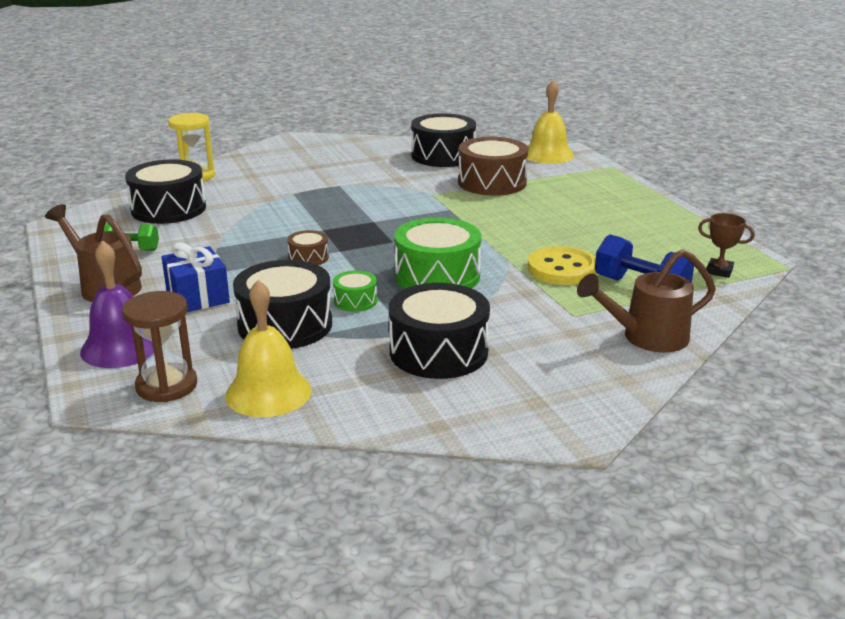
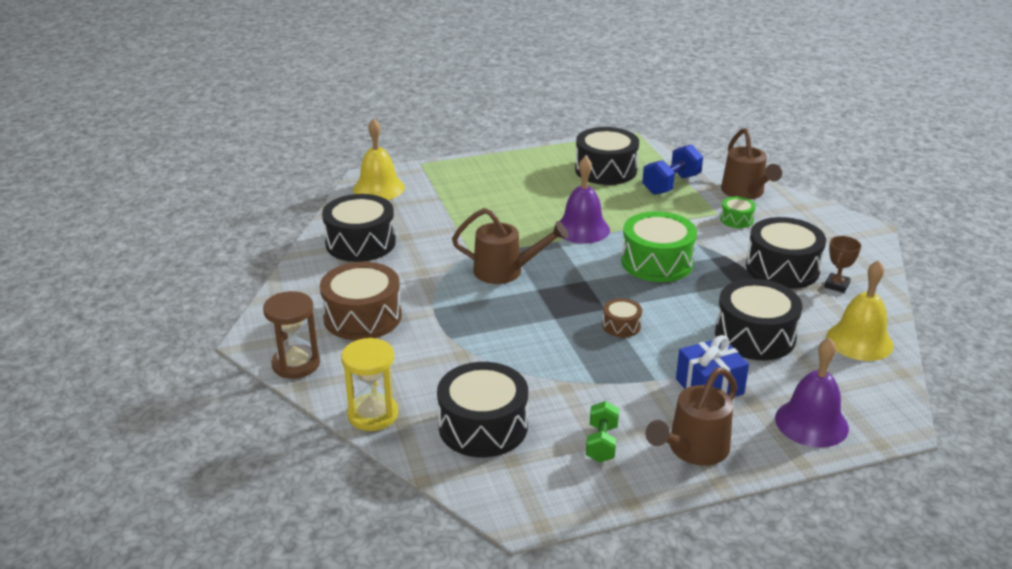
camera: 85 degrees left, 5 degrees up
(166, 386) = (866, 390): brown hourglass -> brown hourglass (296, 364)
(355, 301) = (706, 302): green drum -> green drum (736, 219)
(404, 208) = (506, 271): none -> brown watering can
(492, 182) = (447, 222): brown drum -> brown drum (362, 317)
(500, 239) = (582, 229): none -> purple bell
(562, 269) = (641, 209): yellow button -> none
(656, 250) = (605, 170): none -> black drum
(719, 271) = (642, 154): brown trophy -> brown trophy (836, 285)

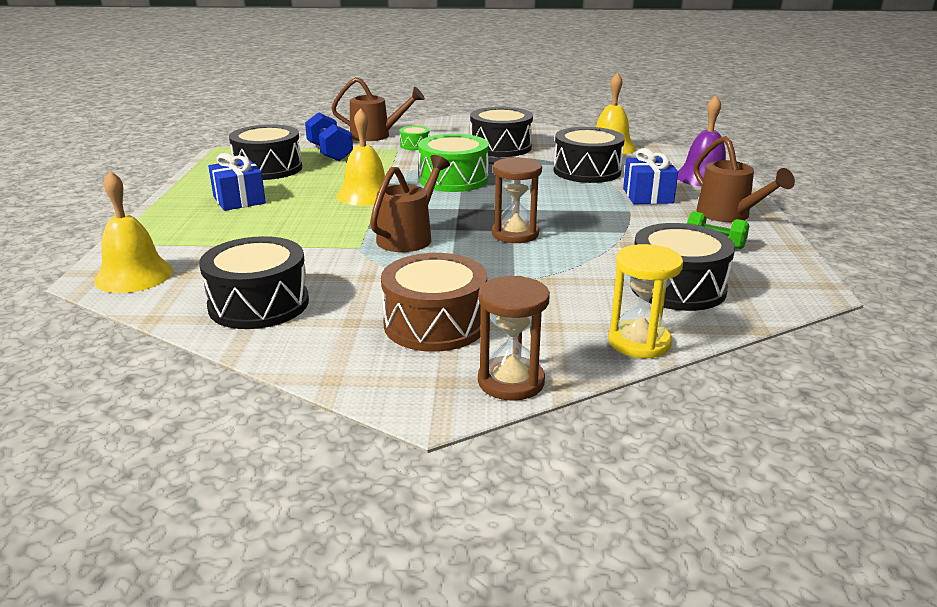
camera: 70 degrees left, 5 degrees down
(528, 180) = (239, 200): none -> blue gift
(546, 321) = (515, 234): none -> brown hourglass
(582, 229) = (366, 194): purple bell -> yellow bell
(621, 326) = (543, 208): brown drum -> none
(836, 285) = (536, 139): brown trophy -> none

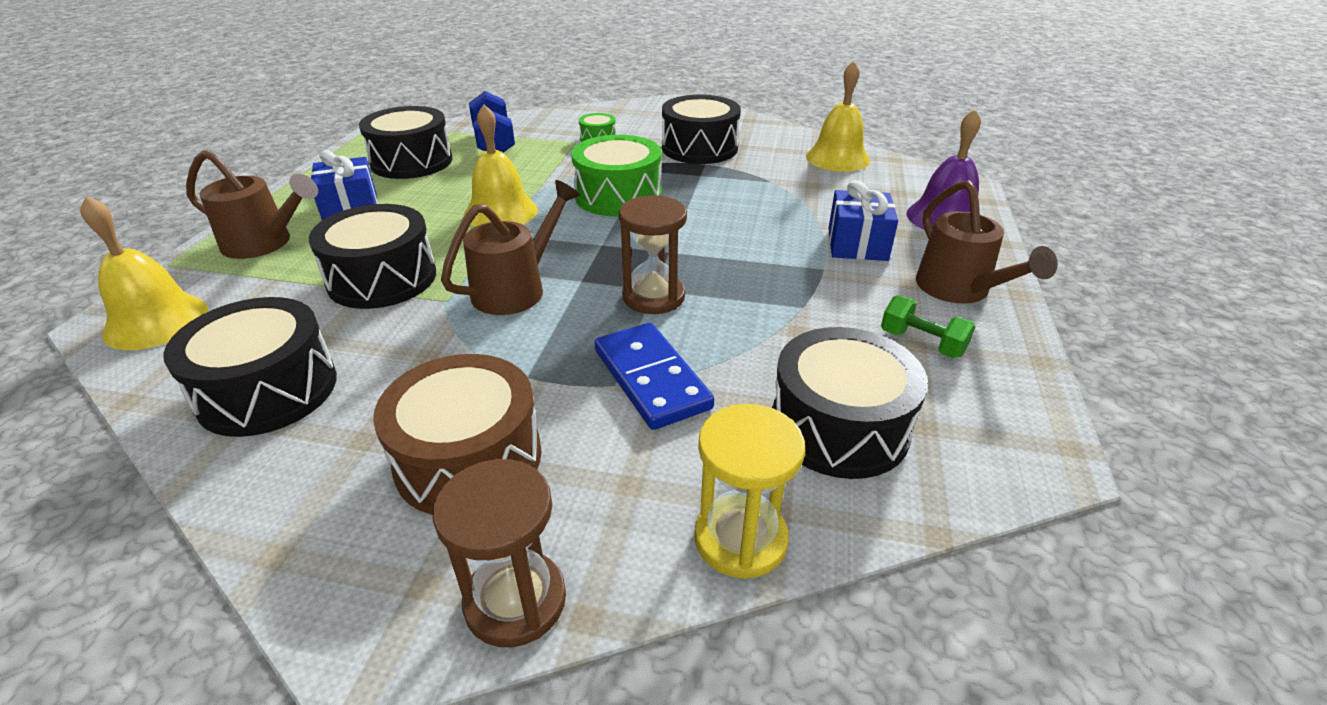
camera: 10 degrees right, 10 degrees up
(376, 135) = (561, 120): brown watering can -> brown watering can (265, 244)
(539, 275) = (651, 379): none -> blue domino
(587, 171) = (792, 195): black drum -> black drum (382, 278)

